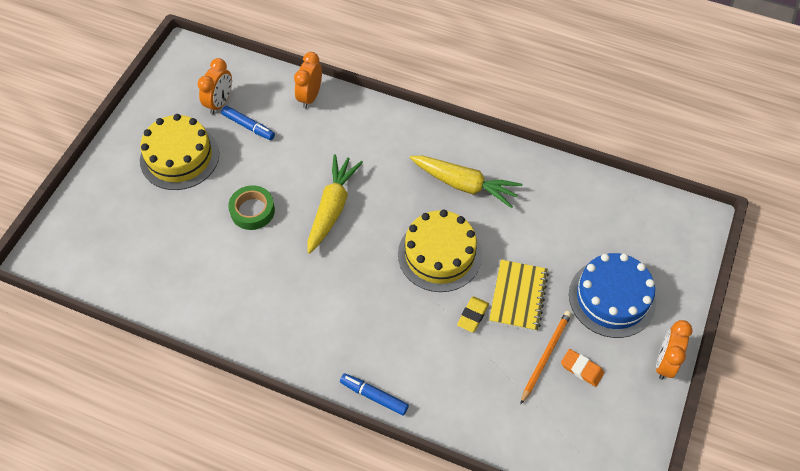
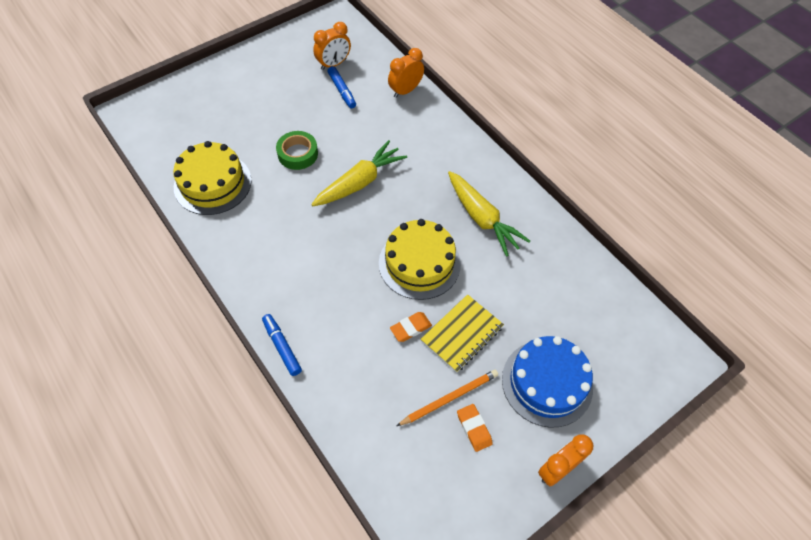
camera: 30 degrees right, 0 degrees up
(179, 157) = (275, 89): yellow cake -> yellow cake (212, 183)
(472, 315) = (410, 328): yellow eraser -> orange eraser

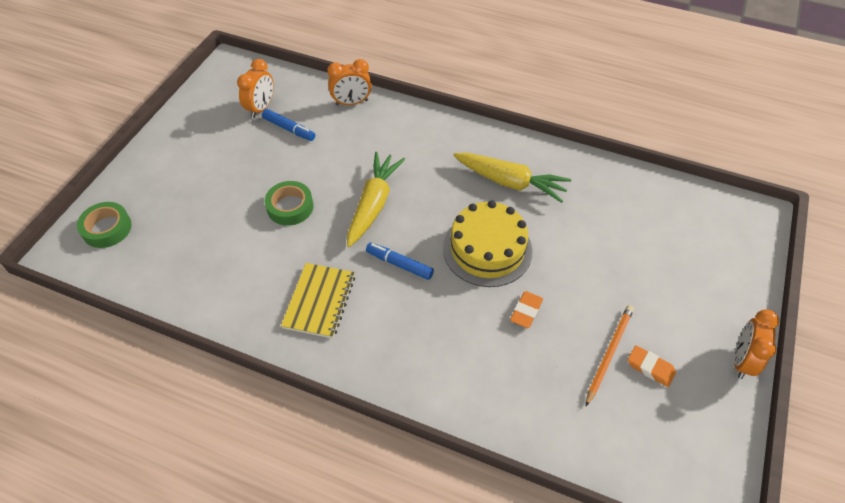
camera: 30 degrees left, 5 degrees down
(165, 108) = (107, 228): none -> green tape
(212, 183) = (221, 278): yellow cake -> none
(282, 347) = (420, 397): blue marker -> blue marker (399, 264)
(405, 91) = (351, 103): orange clock -> orange clock turned 120 degrees counterclockwise
(462, 334) = (574, 291): yellow notebook -> yellow notebook (319, 301)
(547, 382) = (675, 293): blue cake -> none

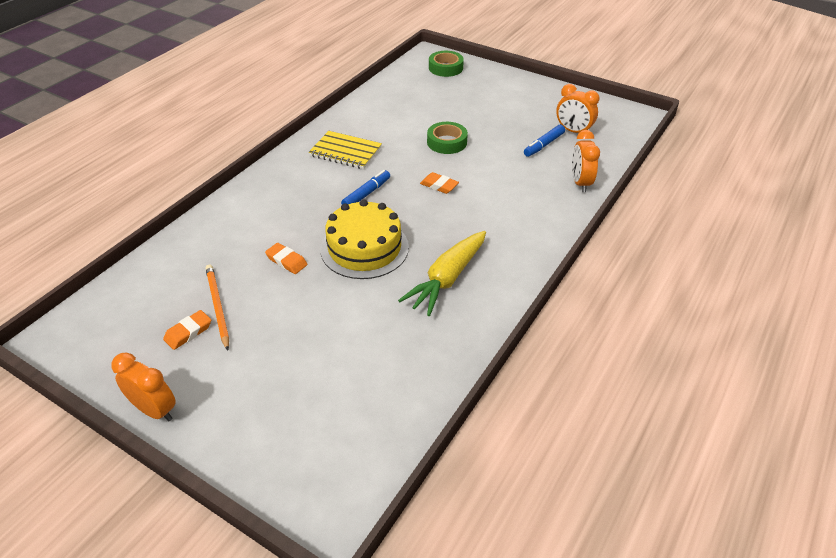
camera: 100 degrees right, 10 degrees down
(373, 204) = (439, 185): yellow carrot -> orange eraser
(609, 353) = (217, 307): orange pencil -> orange pencil turned 150 degrees counterclockwise

